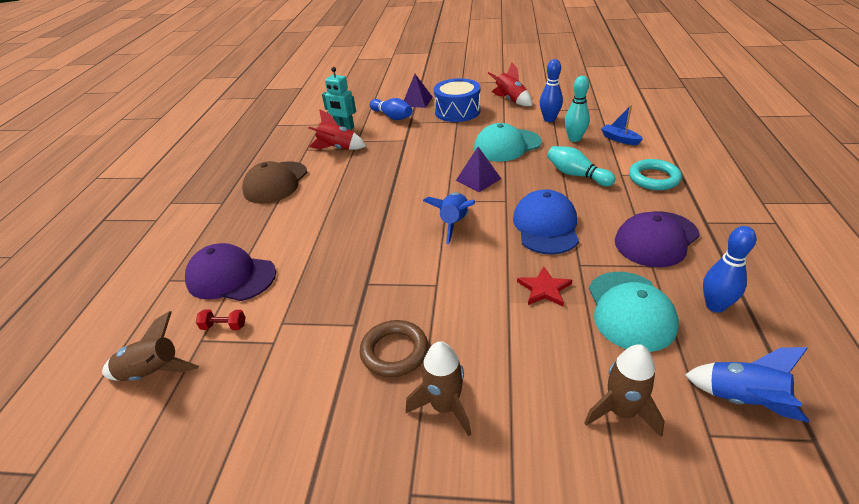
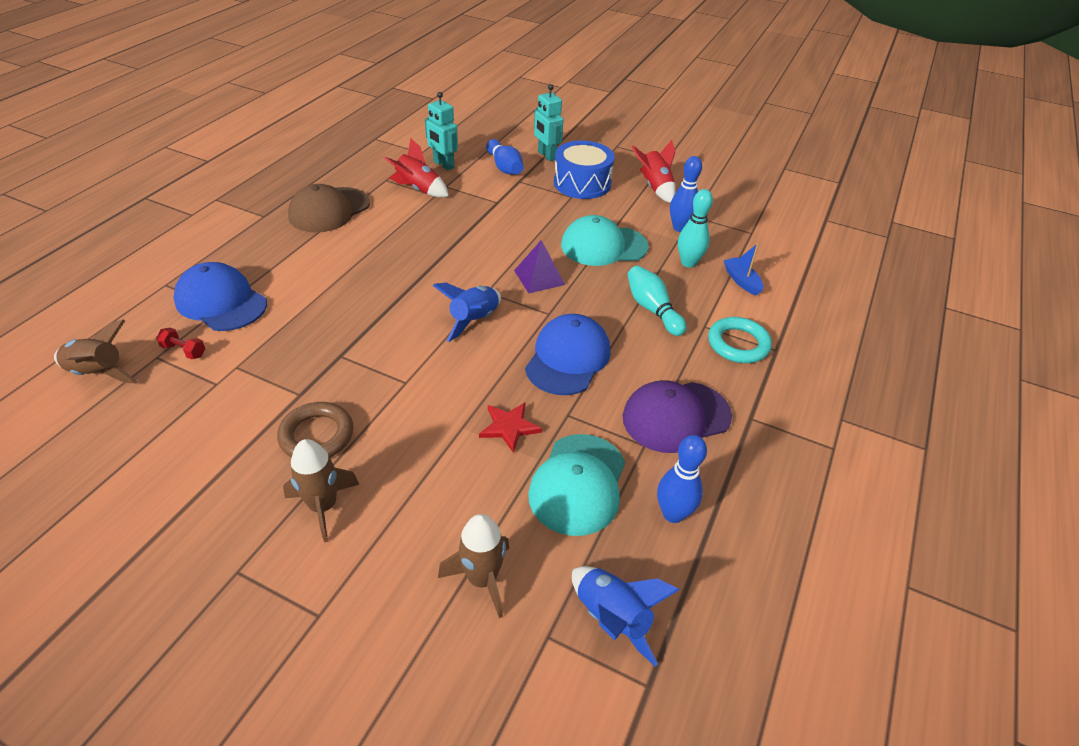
camera: 15 degrees right, 5 degrees up
(231, 277) = (221, 302): purple cap -> blue cap
(417, 101) = (546, 155): purple pyramid -> turquoise robot

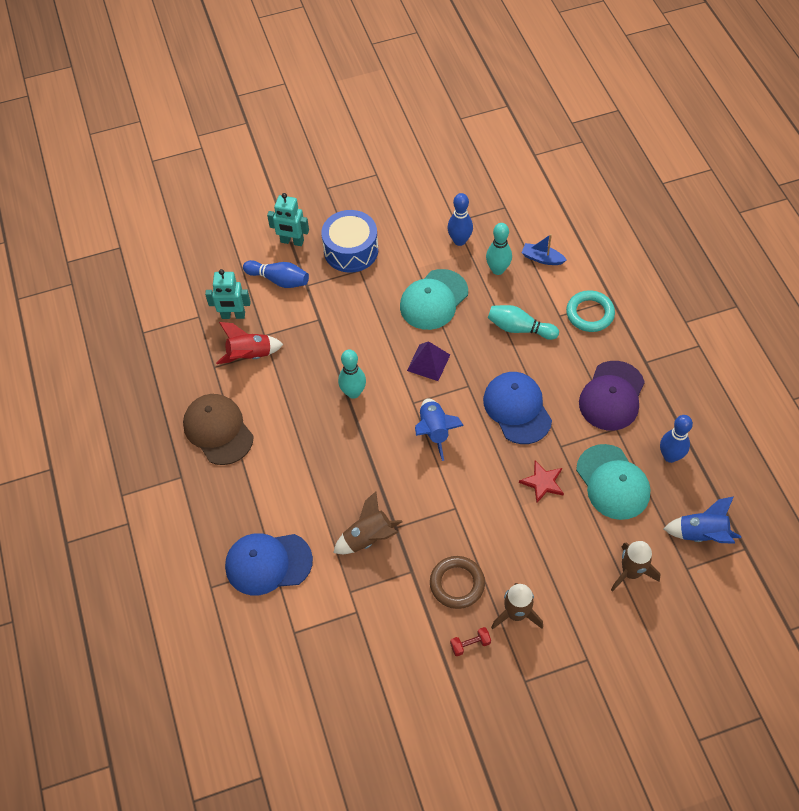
camera: 40 degrees left, 15 degrees up
(98, 373) = (279, 674): brown rocket -> brown rocket (368, 538)
(184, 351) = (303, 613): red dumbbell -> red dumbbell (470, 644)
(329, 210) = (218, 430): brown cap -> brown cap turned 150 degrees clockwise
(452, 254) = (353, 392): none -> turquoise bowling pin
(655, 188) = (402, 213): red rocket -> none

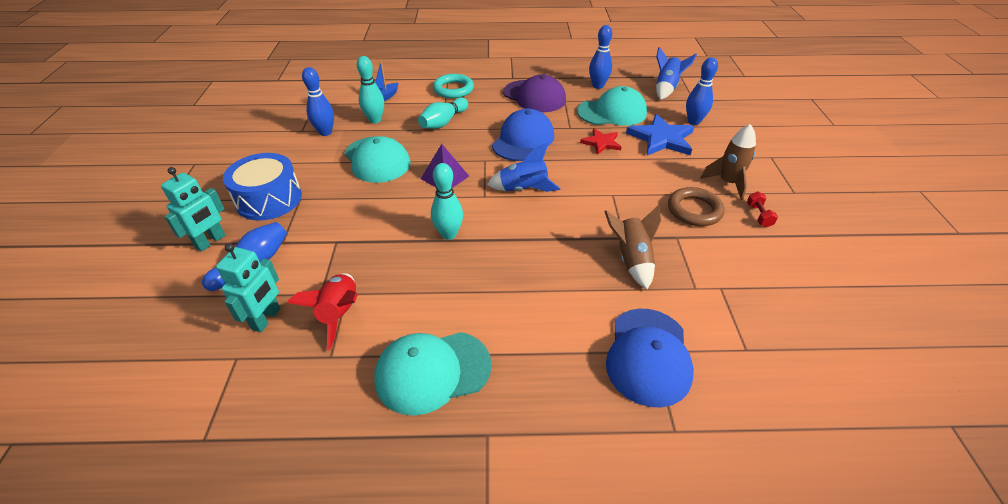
camera: 75 degrees left, 15 degrees down
(218, 430) = (432, 371): brown cap -> turquoise cap
(517, 409) = (523, 140): blue cap -> blue cap turned 120 degrees clockwise
(577, 541) = (661, 138): none -> blue star
(631, 572) = (693, 121): brown rocket -> blue bowling pin

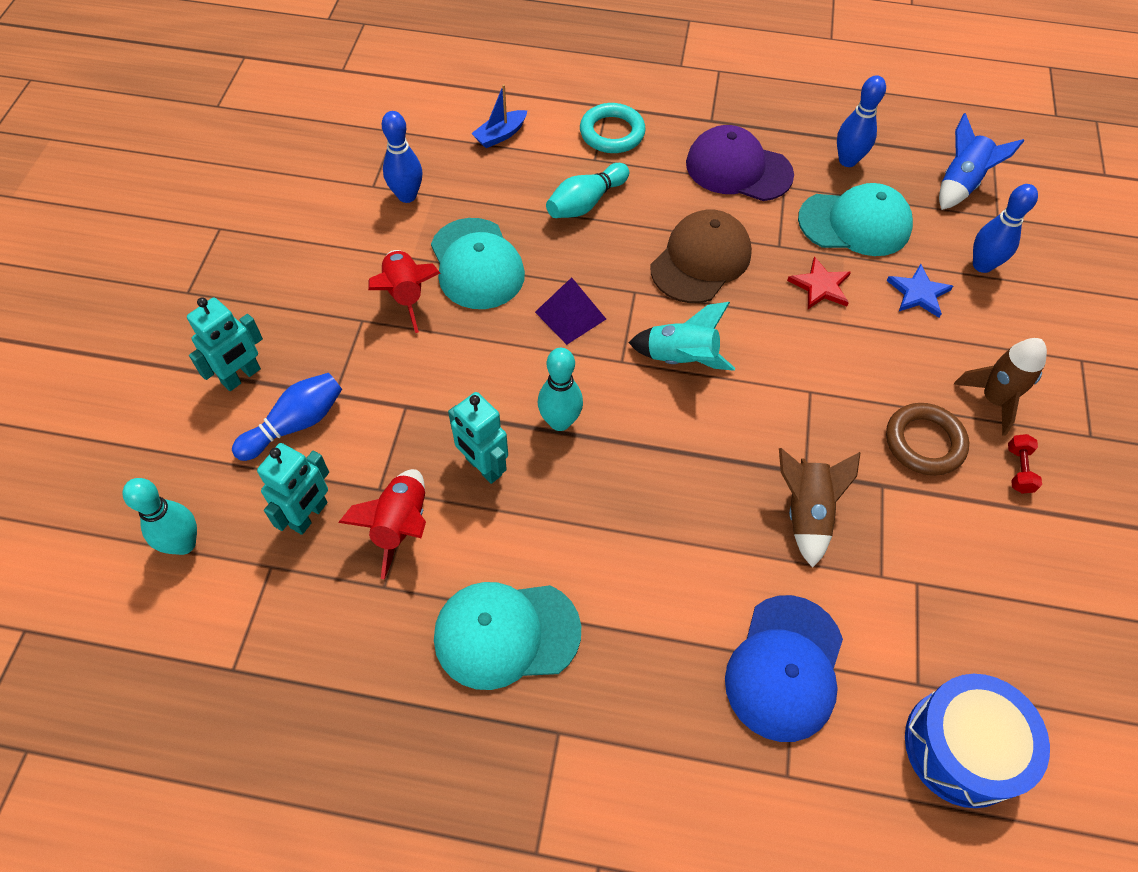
camera: 10 degrees right, 15 degrees up
(269, 199) = (320, 314): blue drum -> blue drum (962, 747)
(329, 181) = (405, 295): none -> red rocket
(375, 120) = (482, 181): turquoise bowling pin -> turquoise bowling pin (184, 544)
(398, 268) = (483, 467): none -> turquoise robot
(523, 140) = (701, 260): blue cap -> brown cap
(523, 189) = (681, 359): blue rocket -> turquoise rocket
(534, 96) = (738, 169): purple cap -> purple cap turned 150 degrees clockwise
(661, 138) = (918, 293): blue star -> blue star, size x0.60

